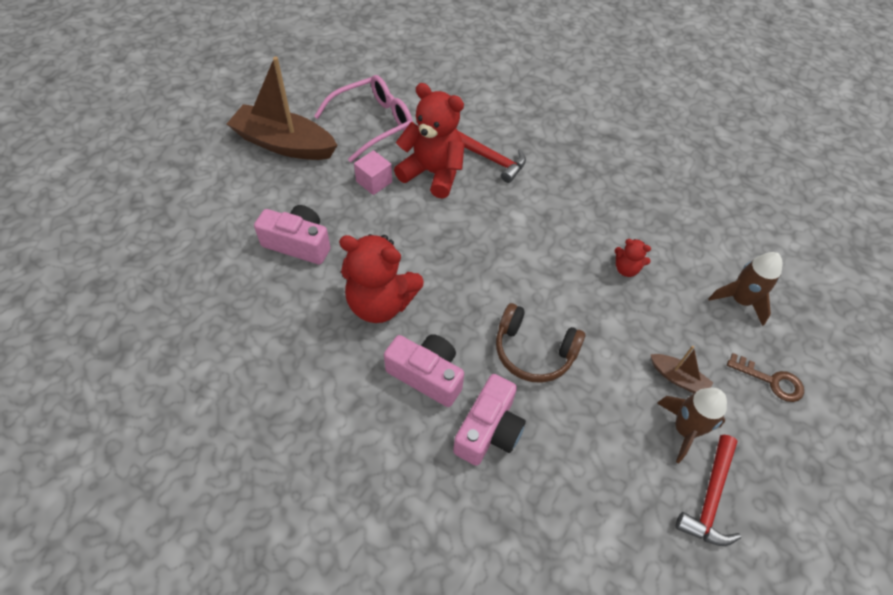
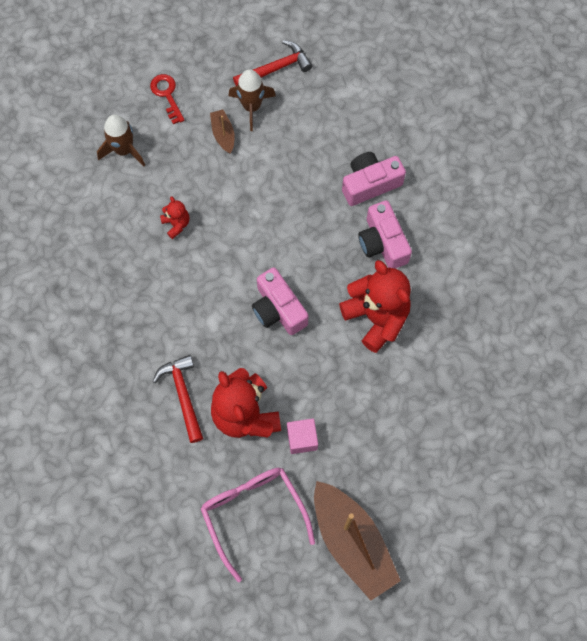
camera: 140 degrees left, 15 degrees up
(298, 244) = (405, 413): pink camera -> pink camera (278, 309)
(373, 123) = (253, 514): pink glasses -> pink glasses turned 60 degrees clockwise
(533, 351) = (299, 211): brown headphones -> none
(771, 381) = (167, 95): brown key -> red key

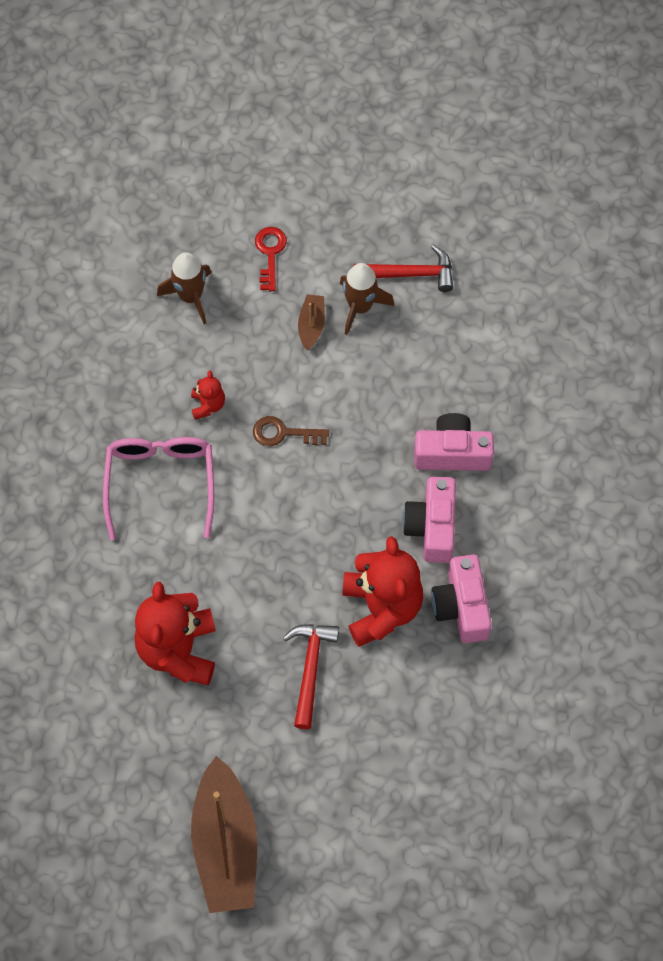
camera: 25 degrees right, 5 degrees down
(183, 395) = (120, 598): red hammer -> red hammer (310, 669)
(242, 221) = (283, 433): none -> brown key
(253, 514) = (132, 763): pink glasses -> pink glasses (160, 483)
(278, 309) = (274, 550): pink camera -> pink camera (461, 606)
(302, 439) = (227, 706): pink cube -> none

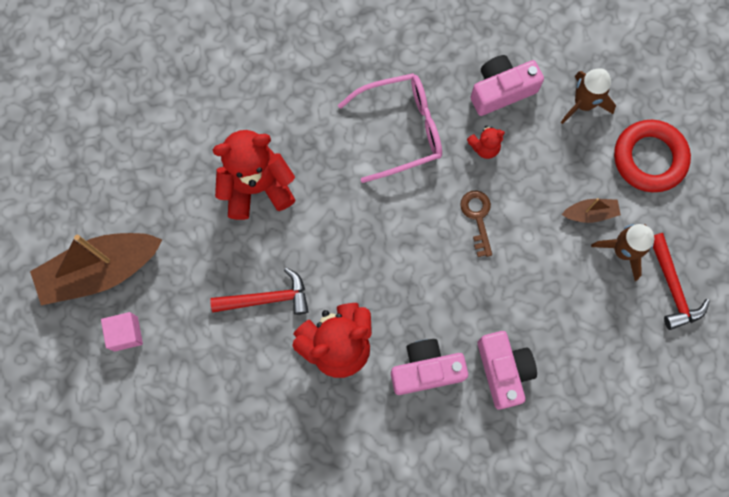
camera: 75 degrees right, 10 degrees up
(270, 253) = (649, 158): red key -> red ring
(307, 831) = (126, 334): none -> pink cube
(461, 606) = (357, 415): pink camera -> pink camera (501, 90)

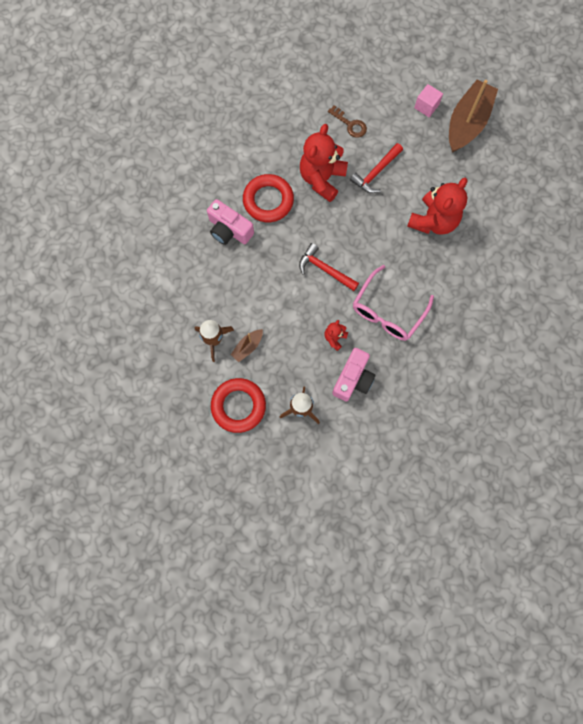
camera: 140 degrees right, 0 degrees up
(426, 370) = (268, 200): pink camera -> red ring
(477, 217) = (306, 296): brown key -> brown key (350, 124)
(672, 287) = (172, 341): red hammer -> red hammer (325, 269)

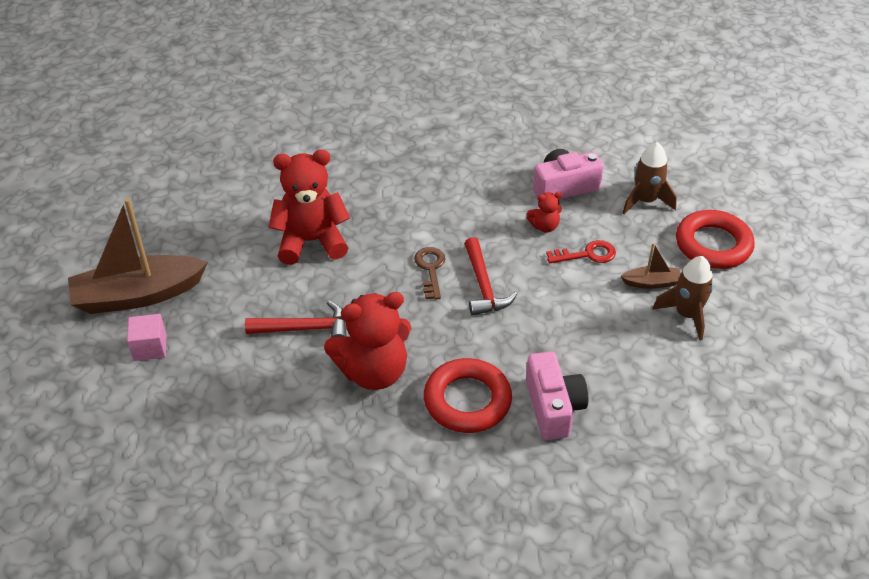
camera: 135 degrees left, 30 degrees down
(295, 337) = (587, 254): none -> red key
(350, 124) = (260, 402): brown key -> brown key (430, 269)
(388, 311) = (462, 209): pink glasses -> none

